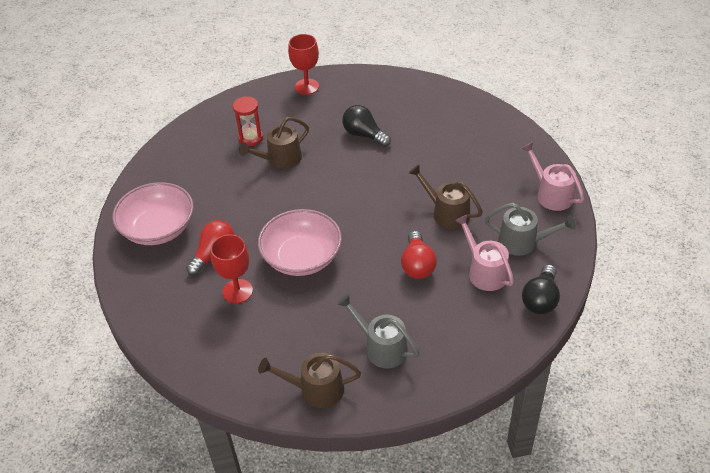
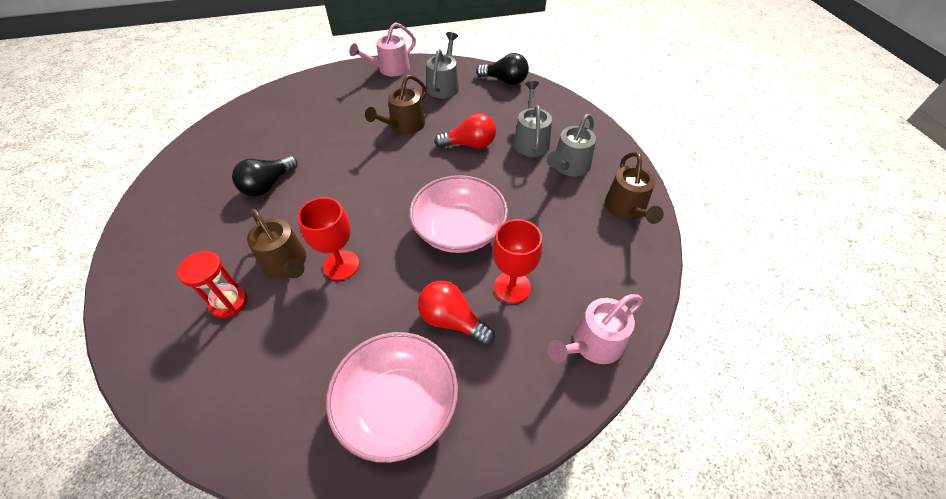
camera: 95 degrees left, 5 degrees up
(307, 86) = (143, 245): red goblet -> red goblet (341, 265)
(424, 317) = (531, 140): none -> grey watering can
(484, 271) = (477, 106): pink watering can -> pink watering can (593, 344)

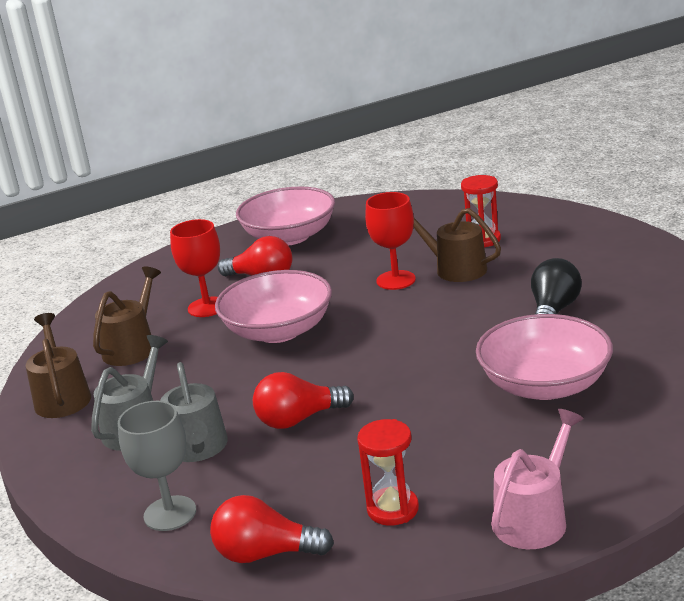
camera: 170 degrees right, 25 degrees down
(328, 129) = (545, 385): none -> pink bowl
(404, 126) = (423, 419): brown watering can -> brown watering can (132, 347)
(444, 86) = (393, 509): grey watering can -> red hourglass
(505, 81) = (266, 554): black light bulb -> red light bulb
(547, 108) = (170, 513): none -> grey goblet
(593, 344) = (127, 295): pink watering can -> none

